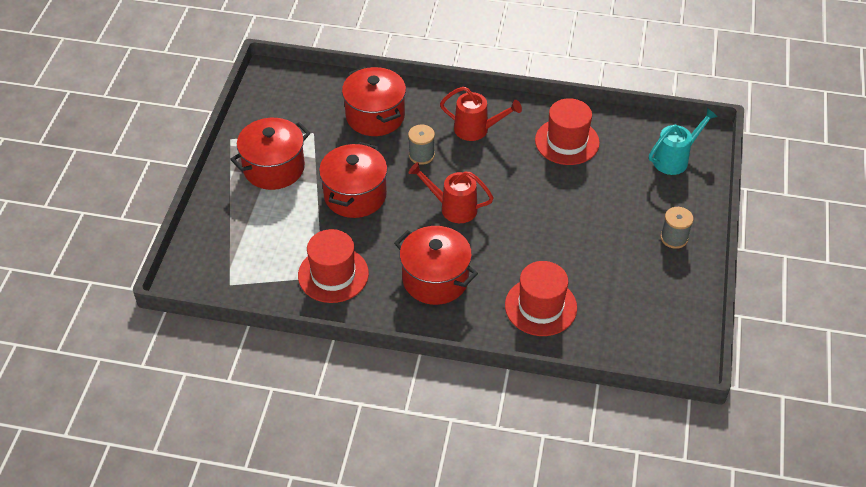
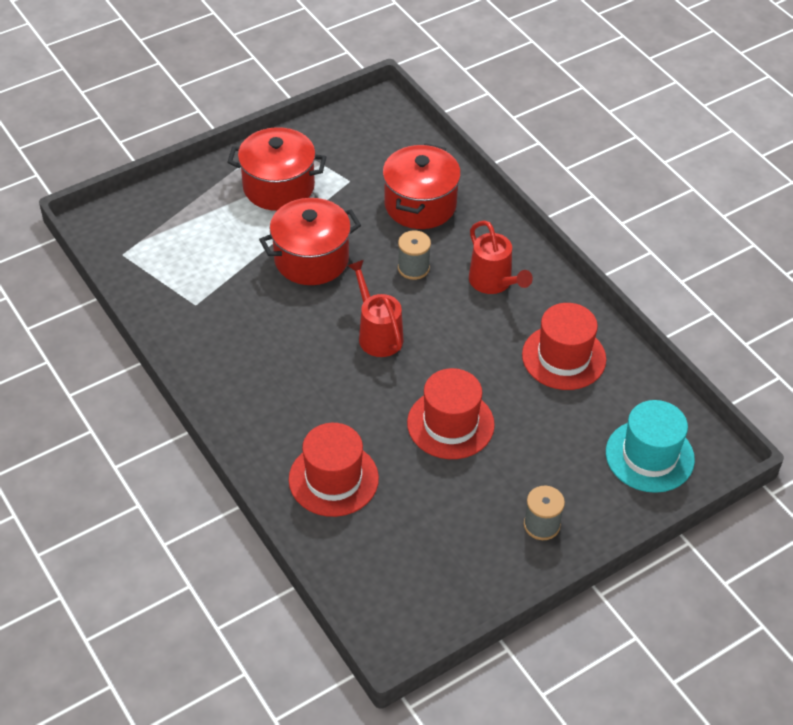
camera: 45 degrees right, 0 degrees up
(333, 274) = (206, 310): red hat -> red hat (450, 424)
(435, 279) = (279, 381): red pot -> none
(675, 159) = (649, 456): turquoise watering can -> turquoise hat

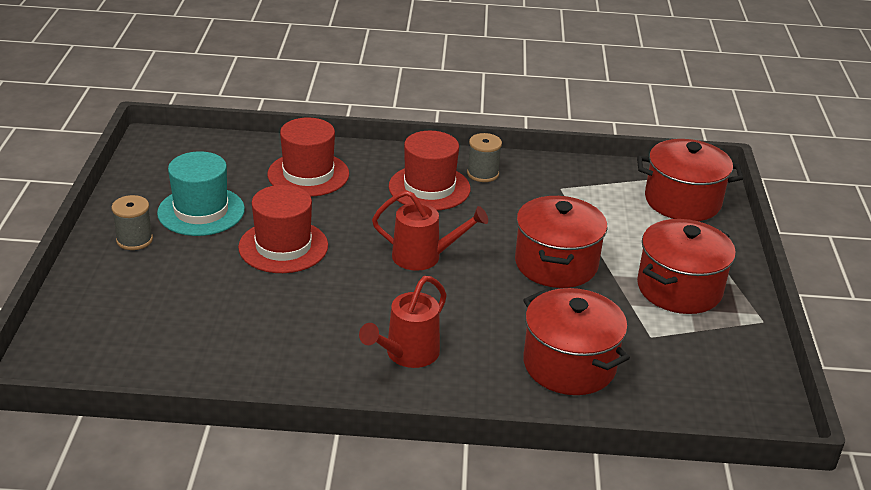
camera: 125 degrees right, 15 degrees down
(148, 227) = (682, 201): none -> red pot
(413, 268) = (482, 315): grey spool -> grey spool (483, 174)
(494, 283) = (407, 355): red watering can -> red watering can turned 60 degrees counterclockwise
(564, 357) = (266, 346): red hat -> red hat (429, 188)
(649, 456) = (102, 331): turquoise hat -> turquoise hat (201, 211)

